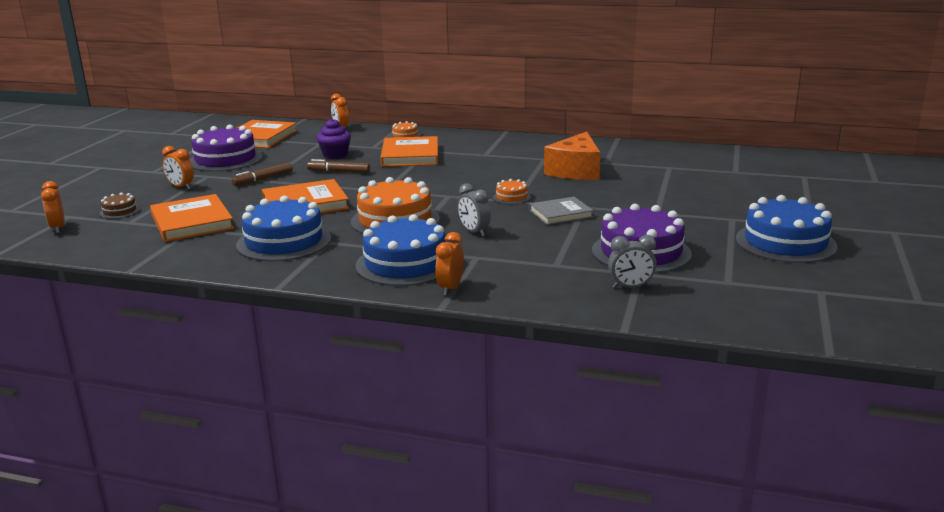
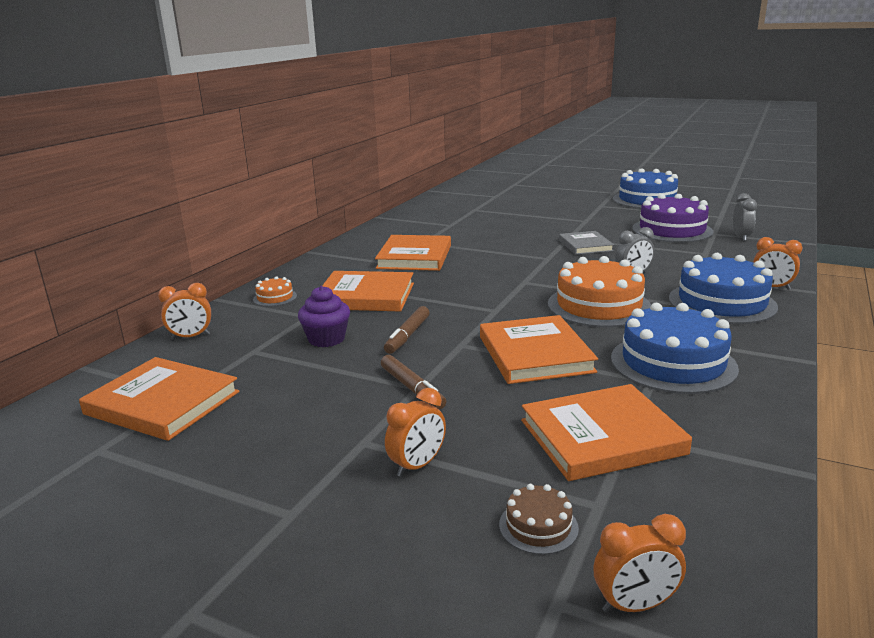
camera: 80 degrees left, 0 degrees up
(225, 159) = (274, 430): purple cake -> none
(502, 159) = (415, 257): none -> orange book
(511, 197) = (537, 259): orange cake -> none
(576, 171) = (468, 235): orange cheese -> none

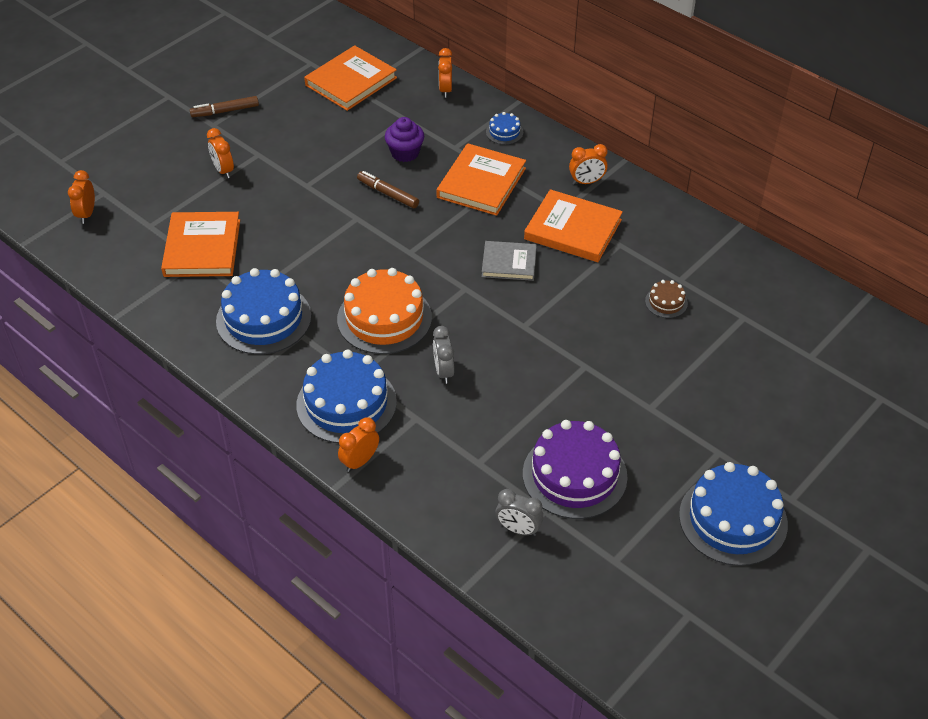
camera: 105 degrees right, 25 degrees up
(275, 297) = (504, 132): orange cake -> blue cake
(346, 259) = (586, 182): none -> orange clock
(412, 388) = (306, 182): brown marker -> brown marker (225, 111)
(535, 354) = (319, 251): orange book -> none
(538, 526) = (150, 200): brown cake -> brown cake (666, 302)
(585, 245) = (551, 370): grey book -> grey book (509, 263)

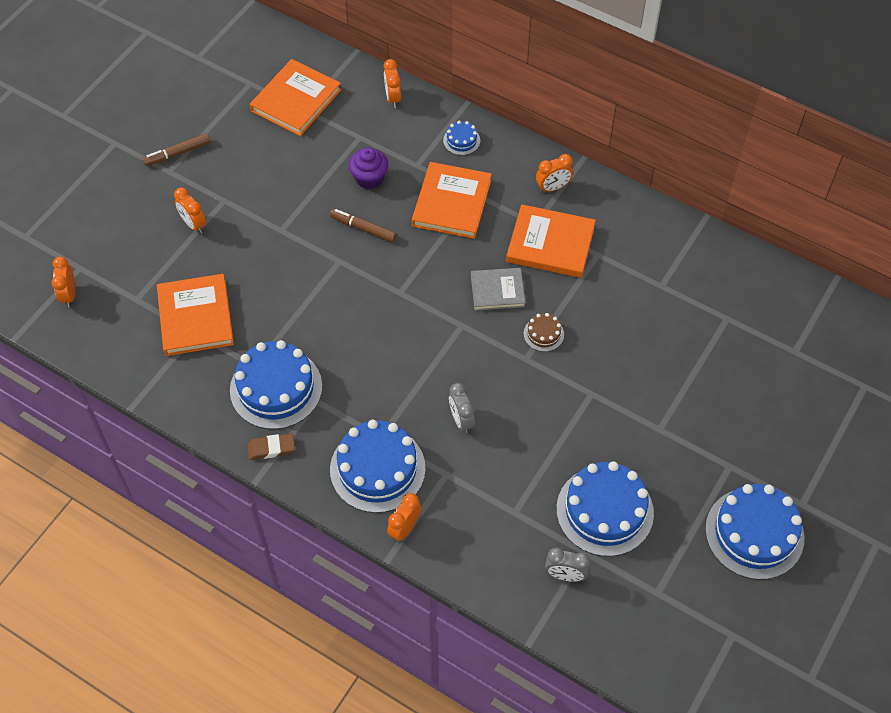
camera: 10 degrees left, 10 degrees up
(244, 370) = (271, 448): none -> brown eraser
(384, 318) = (392, 370): orange cake -> none
(574, 475) = (604, 511): purple cake -> blue cake
(666, 302) = (653, 312): brown cake -> brown cake (543, 334)

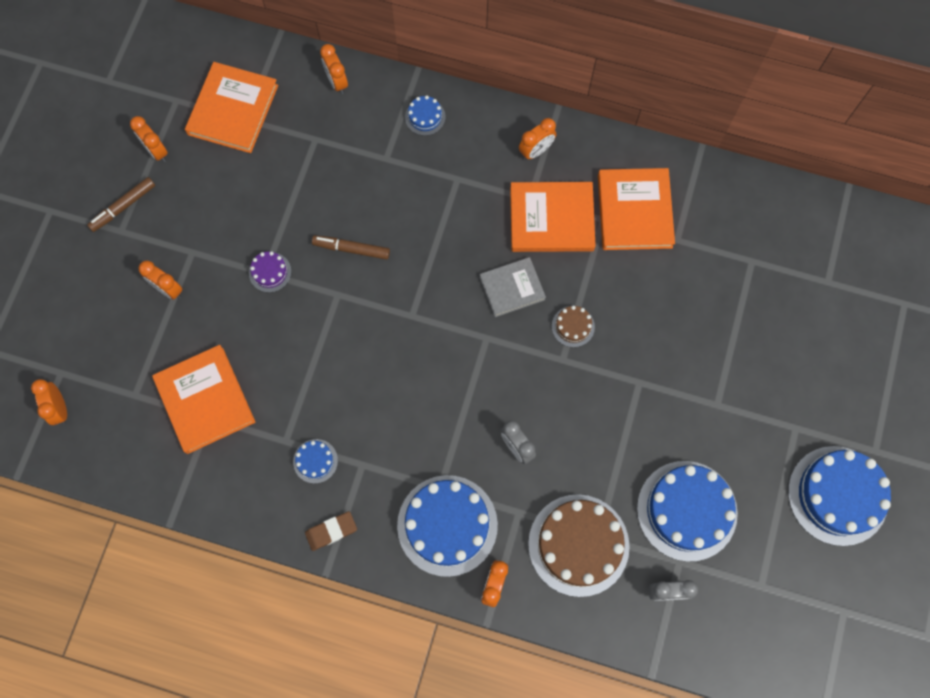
camera: 15 degrees left, 15 degrees up
(220, 117) = (156, 151): none -> orange clock
(276, 388) = (315, 461): blue cake -> blue cake, size x0.45
(286, 230) = (270, 272): none -> purple cake
(369, 178) = (340, 187): purple cupcake -> none
(451, 203) = (435, 195): orange book -> orange book (634, 211)
(493, 515) = (578, 545): none -> brown cake

